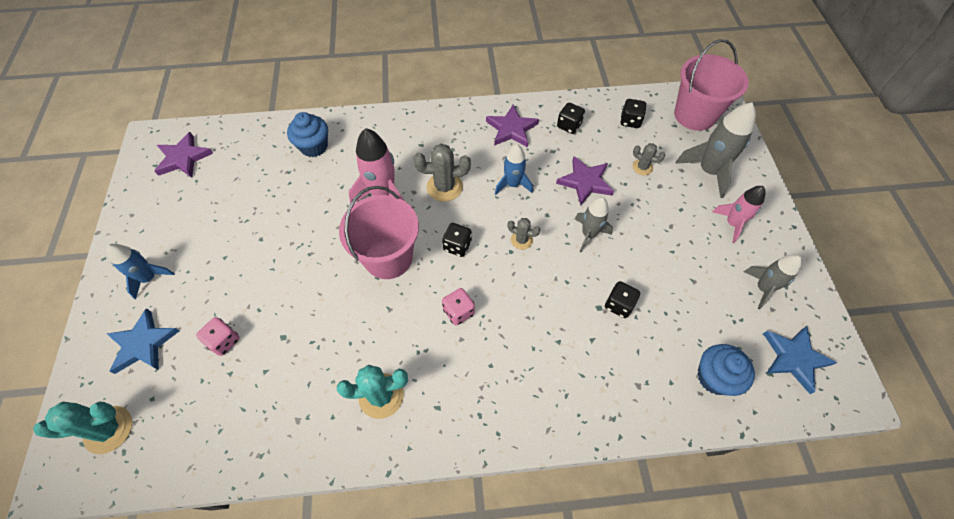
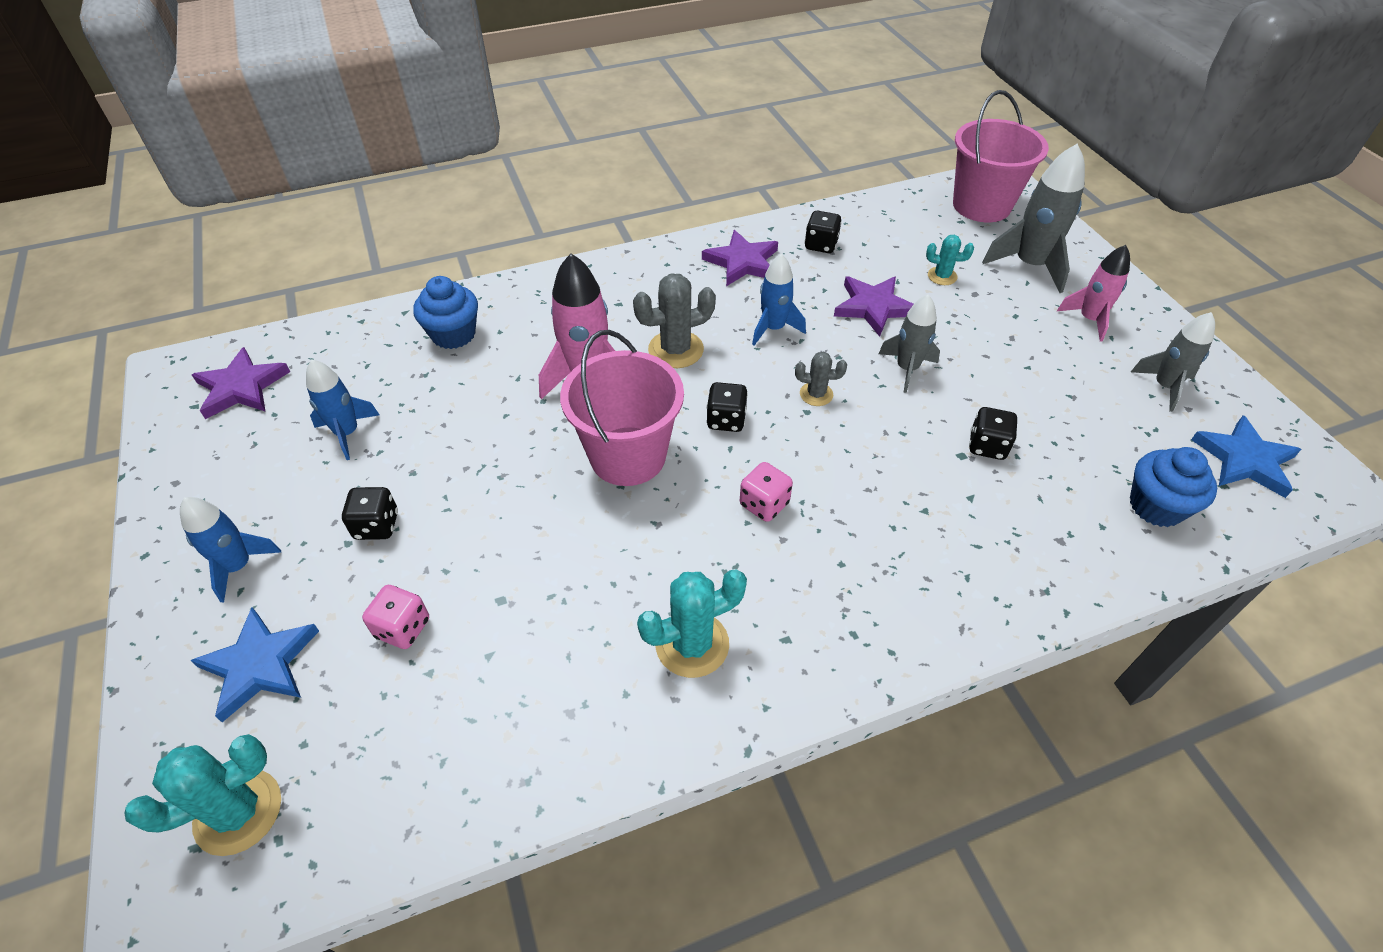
camera: 15 degrees left, 10 degrees down
(232, 203) = (347, 433): none -> blue rocket
(630, 121) = (901, 226): black dice -> black dice (376, 526)
(642, 167) = (942, 276): grey cactus -> turquoise cactus

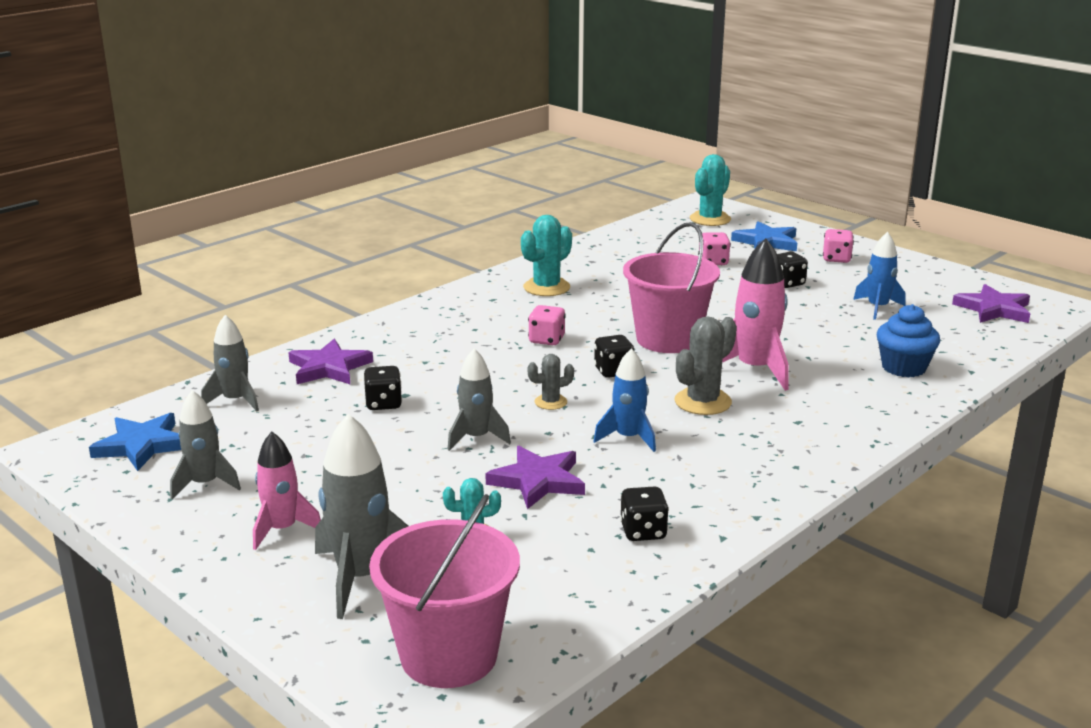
camera: 155 degrees right, 25 degrees down
(239, 566) = (836, 259): blue rocket -> pink dice
(742, 262) = (717, 488): purple star -> purple star (329, 368)
(1156, 506) = (235, 400): blue cupcake -> grey rocket

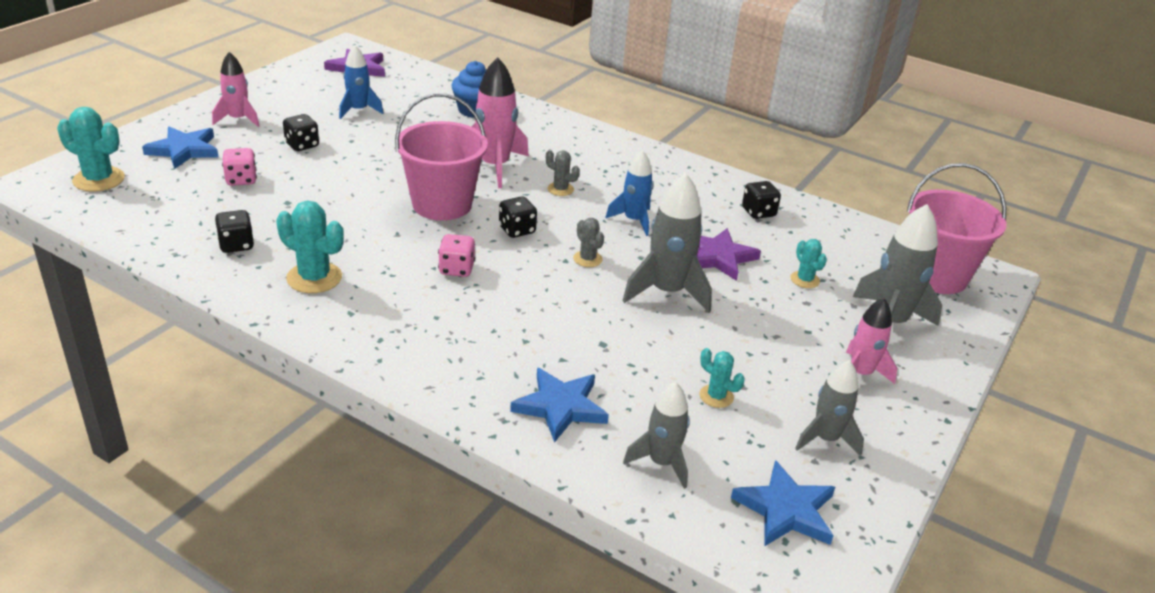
camera: 105 degrees left, 10 degrees up
(299, 438) = (716, 396): none -> turquoise cactus
(329, 368) = (560, 407): purple star -> blue star
(383, 404) = (627, 354): black dice -> black dice (236, 245)
(476, 438) = (667, 292): grey rocket -> grey rocket, size x1.56
(703, 402) = (560, 189): grey cactus -> grey cactus, size x0.58
(836, 259) = (238, 119): pink dice -> pink rocket

